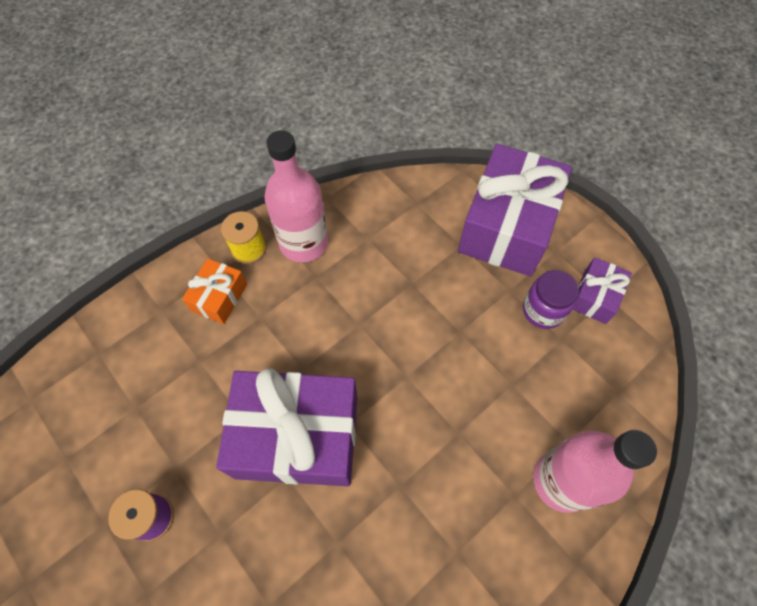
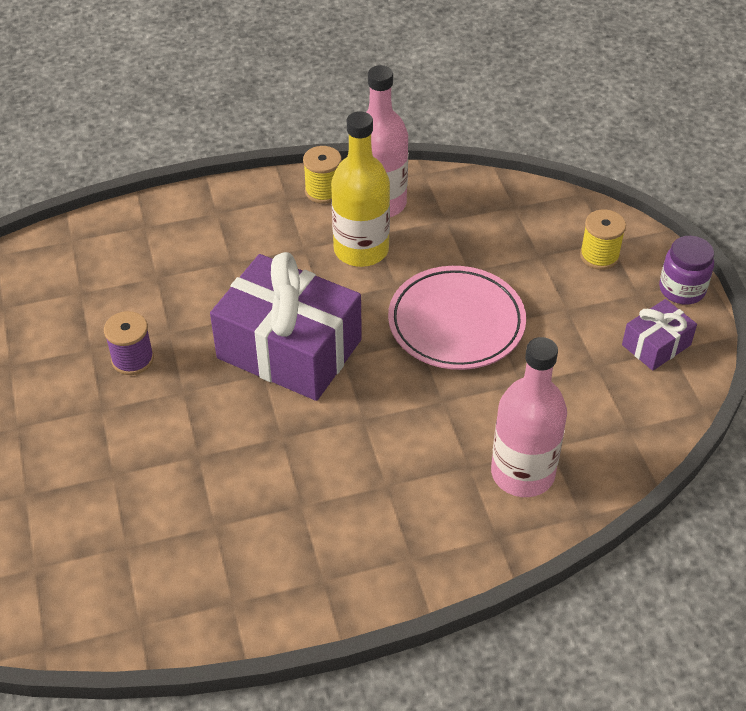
camera: 25 degrees right, 15 degrees down
(219, 297) = (275, 220): orange gift -> none
(311, 298) = (361, 250): none -> yellow bottle
(428, 343) = (456, 323): none -> pink plate
(507, 226) = (599, 256): purple gift -> yellow spool
(543, 310) = (592, 337): purple jar -> purple jar (682, 289)

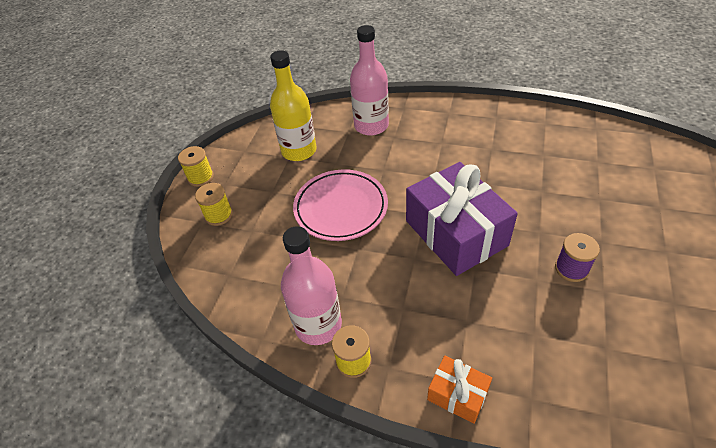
camera: 145 degrees left, 0 degrees up
(213, 204) = (457, 394): none -> orange gift
(361, 250) = (362, 287): yellow bottle -> yellow bottle (299, 151)
(656, 345) = (248, 155): purple gift -> none
(682, 289) = (200, 177): purple jar -> yellow spool

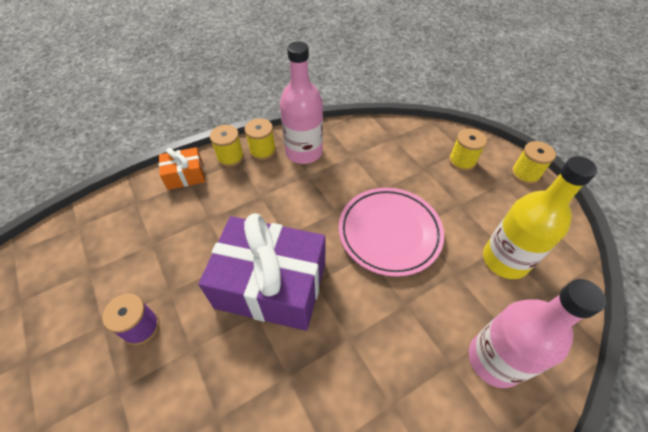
camera: 130 degrees right, 5 degrees up
(392, 380) = (230, 157): none -> yellow spool

